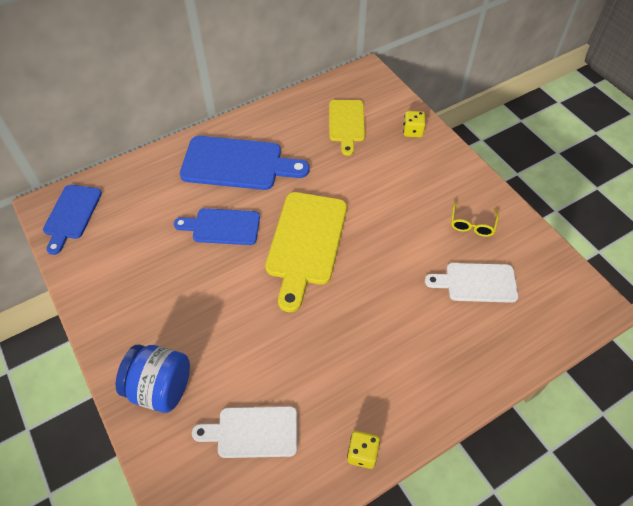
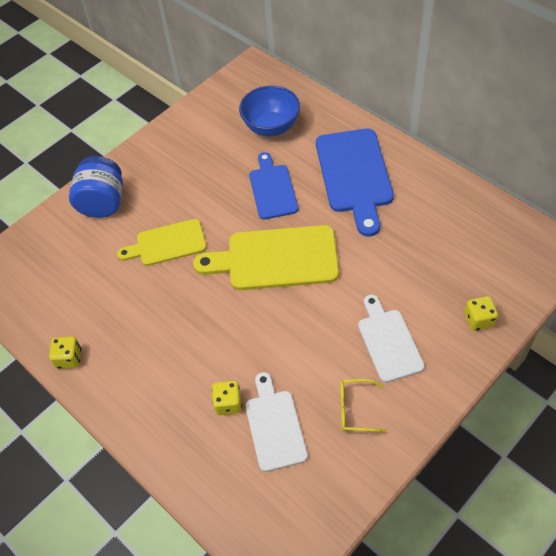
camera: 80 degrees right, 0 degrees up
(72, 215) = (249, 85): blue cutting board -> none
(142, 209) = (271, 127): none -> blue bowl
(253, 432) = (76, 275): white cutting board -> white cutting board (388, 341)
(346, 123) = (458, 251): yellow cutting board -> yellow cutting board (167, 244)
(448, 313) = (228, 403): none -> yellow dice

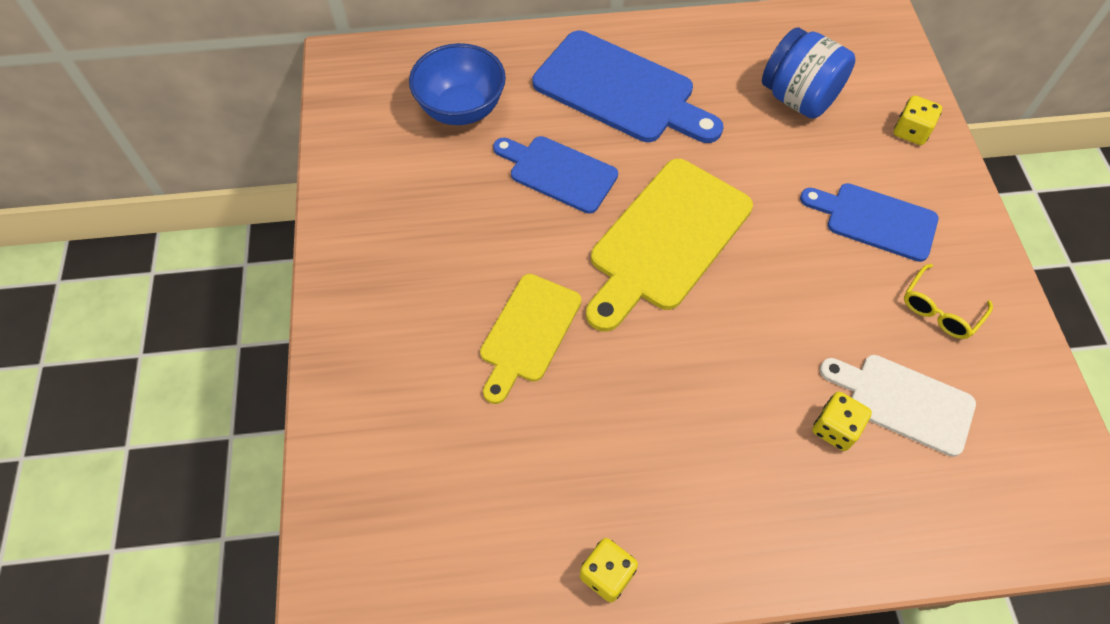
camera: 55 degrees left, 5 degrees up
(103, 203) = (377, 360): blue jar -> blue jar (798, 98)
(388, 341) = (875, 220): white cutting board -> blue cutting board

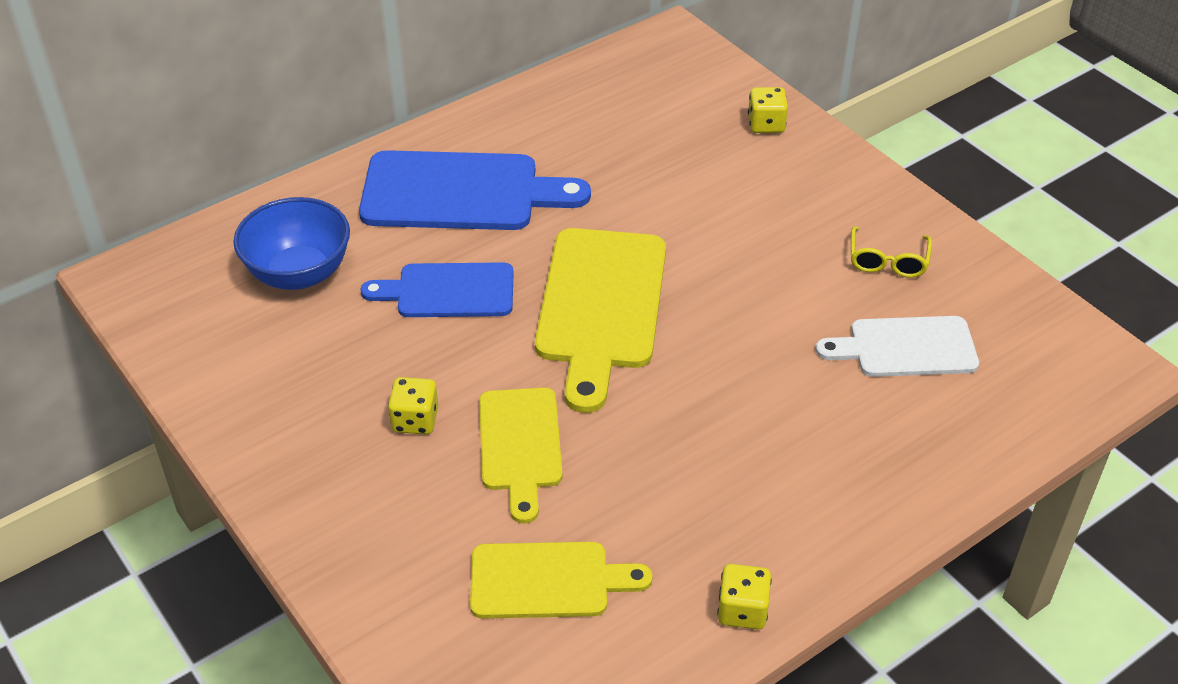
camera: 30 degrees left, 15 degrees down
(475, 462) = (547, 580): none -> yellow cutting board
(798, 98) = (643, 134): blue jar -> none
(835, 428) = (862, 395): yellow dice -> yellow dice (415, 420)
(875, 220) = (784, 211): blue cutting board -> none

